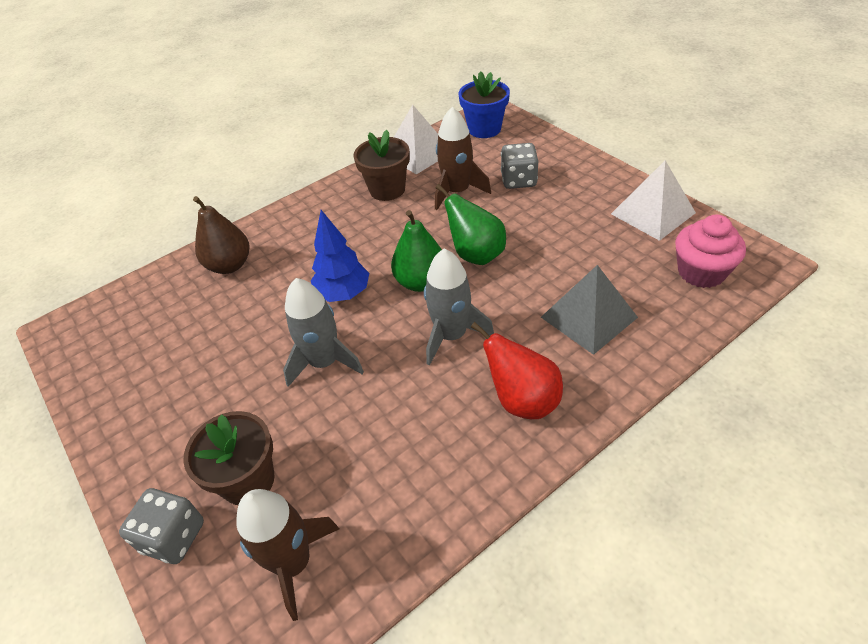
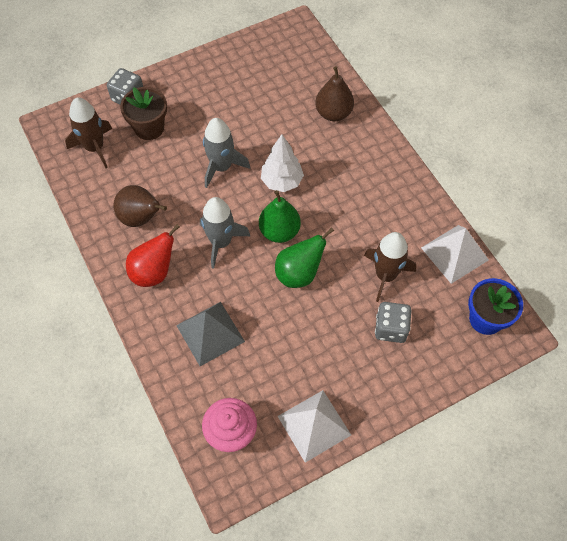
camera: 95 degrees right, 15 degrees up
(343, 294) = (282, 181): blue tree -> white tree
(387, 189) = (402, 222): brown flower pot -> none
(432, 443) = (141, 218): none -> brown pear

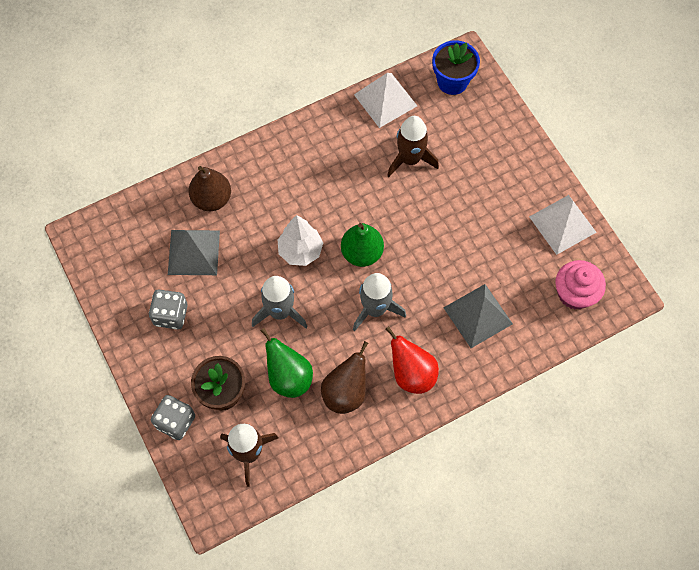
camera: 90 degrees left, 5 degrees up
(281, 102) = (194, 252): none -> grey pyramid
(299, 273) = (410, 235): green pear -> green pear (289, 377)
(390, 328) = (465, 158): grey dice -> grey dice (171, 315)

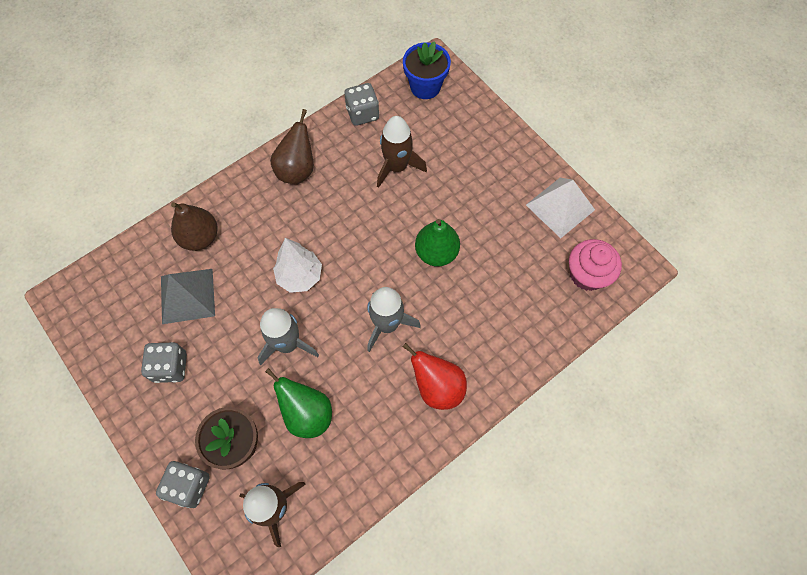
camera: 10 degrees left, 0 degrees up
(345, 392) = (370, 420): brown pear -> brown pear (297, 170)
(362, 253) = (364, 268): green pear -> green pear (436, 253)
(385, 100) = (362, 113): white pyramid -> grey dice
(477, 315) = (494, 313): grey pyramid -> none

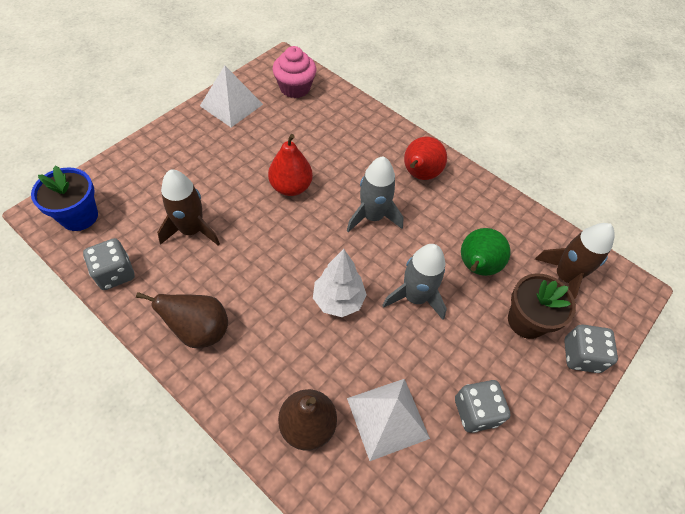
camera: 105 degrees left, 10 degrees down
(187, 295) = (387, 418): grey pyramid -> white pyramid
(436, 253) = (291, 187): green pear -> red pear

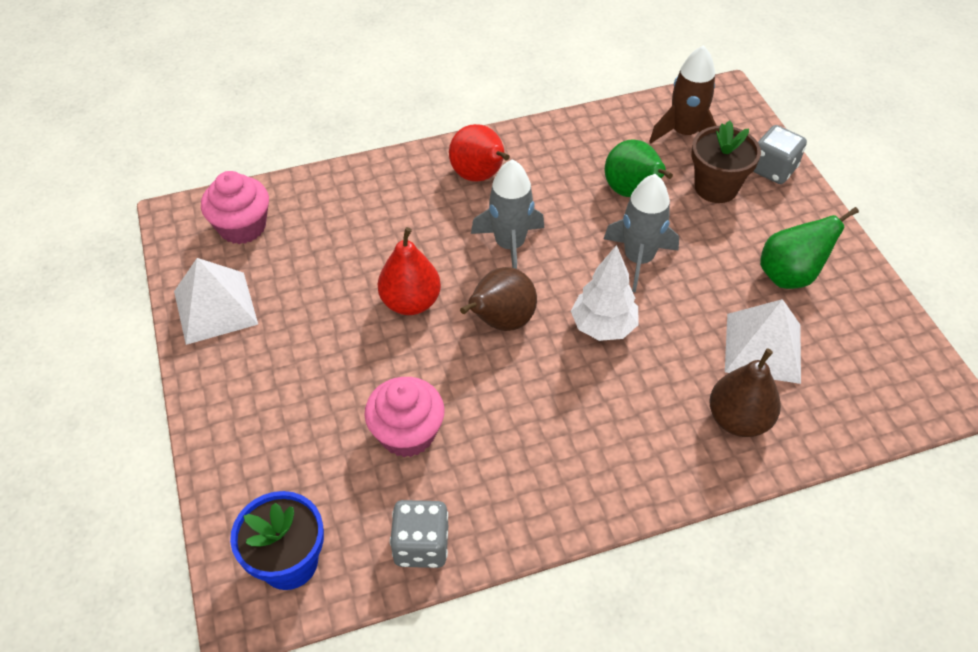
camera: 55 degrees left, 5 degrees down
(191, 230) = (407, 433): brown rocket -> pink cupcake
(199, 330) = (565, 478): brown pear -> brown pear (501, 322)
(475, 411) = (790, 275): grey dice -> green pear

